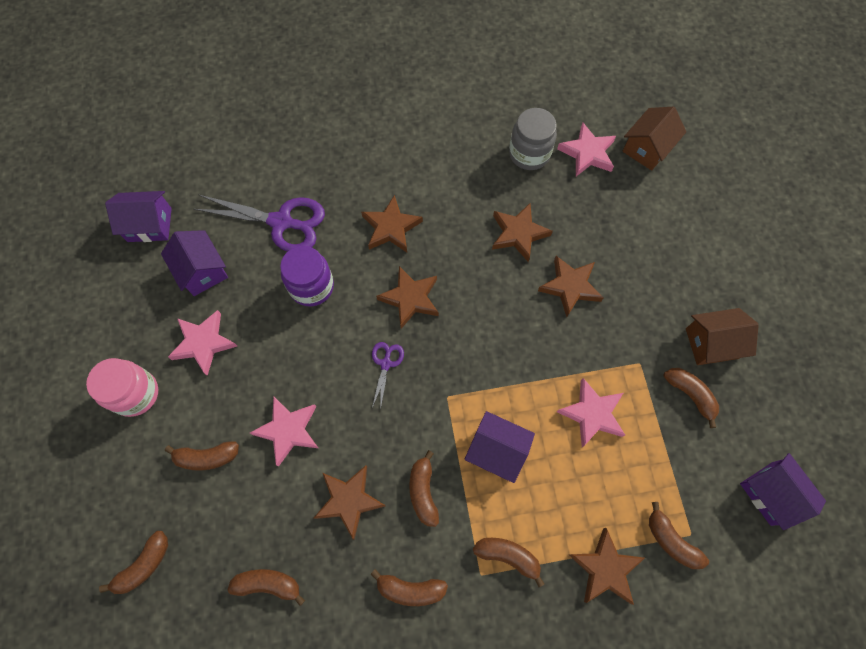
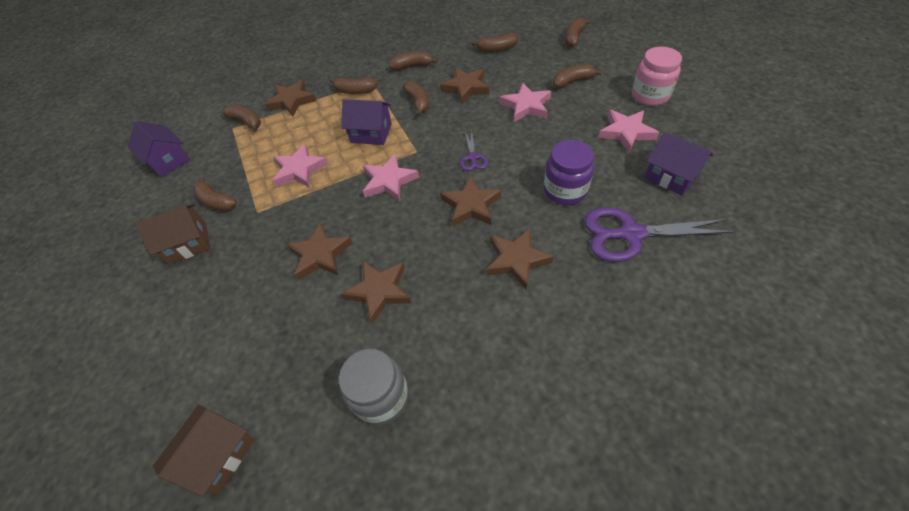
camera: 170 degrees right, 15 degrees down
(149, 225) = (755, 197): purple house -> none
(587, 153) = (303, 421): pink star -> pink star (389, 181)

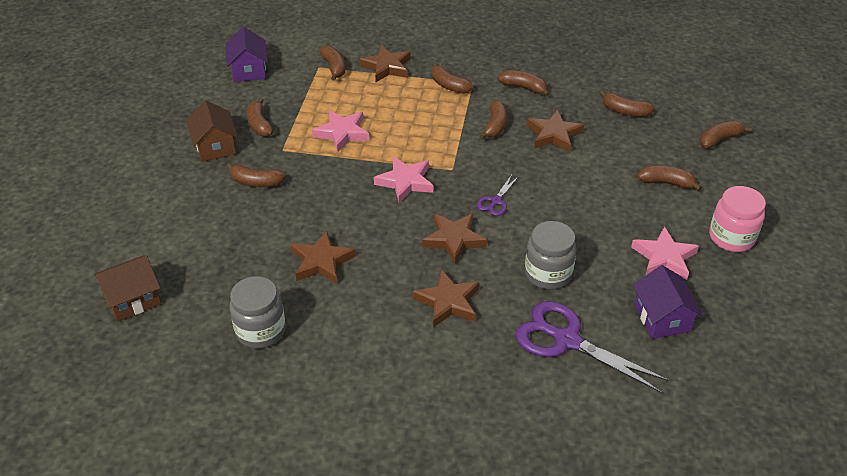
camera: 30 degrees right, 10 degrees down
(188, 243) = (215, 146): brown house -> brown house turned 60 degrees clockwise
(256, 254) = (256, 182): none -> brown banana
(320, 255) = (302, 210): brown star -> none
(371, 133) = (428, 132): purple house -> none
(526, 106) = (594, 182): pink star -> none
(565, 190) = (548, 274): purple jar -> grey jar

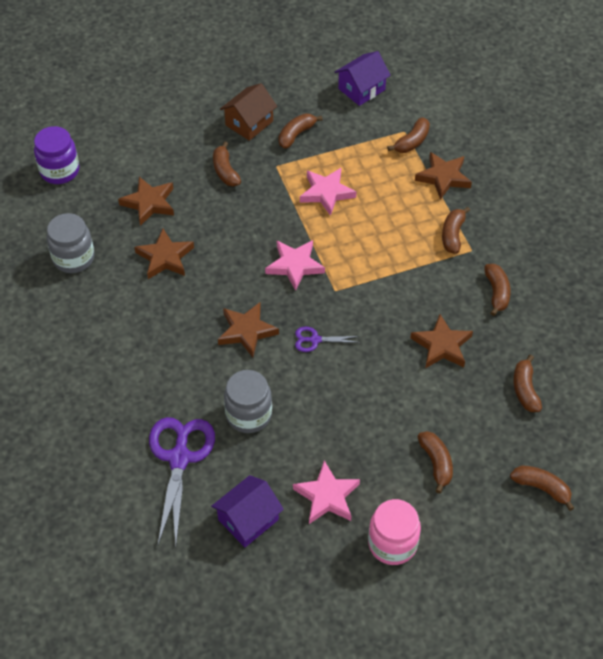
camera: 60 degrees right, 10 degrees up
(133, 299) = (60, 171): brown house -> purple jar
(448, 302) = (172, 359): brown star -> brown star (149, 203)
(495, 126) = (420, 295): brown banana -> none

